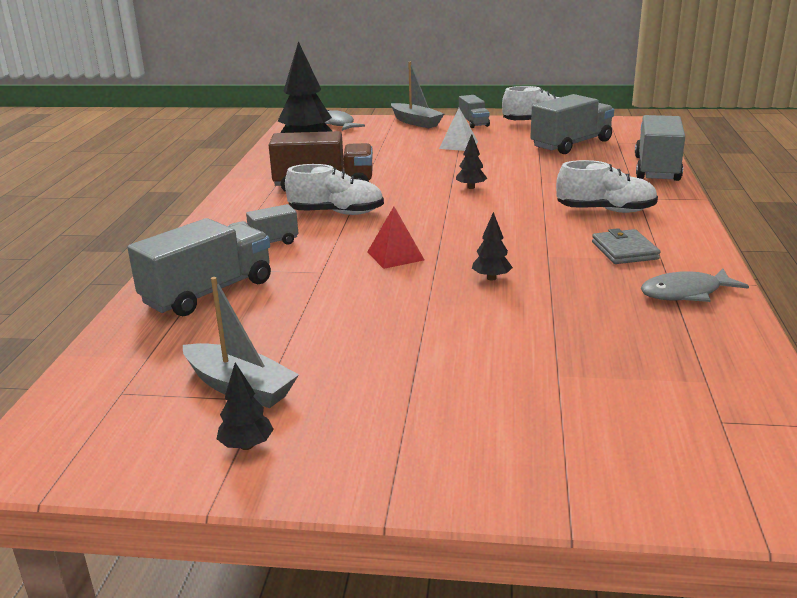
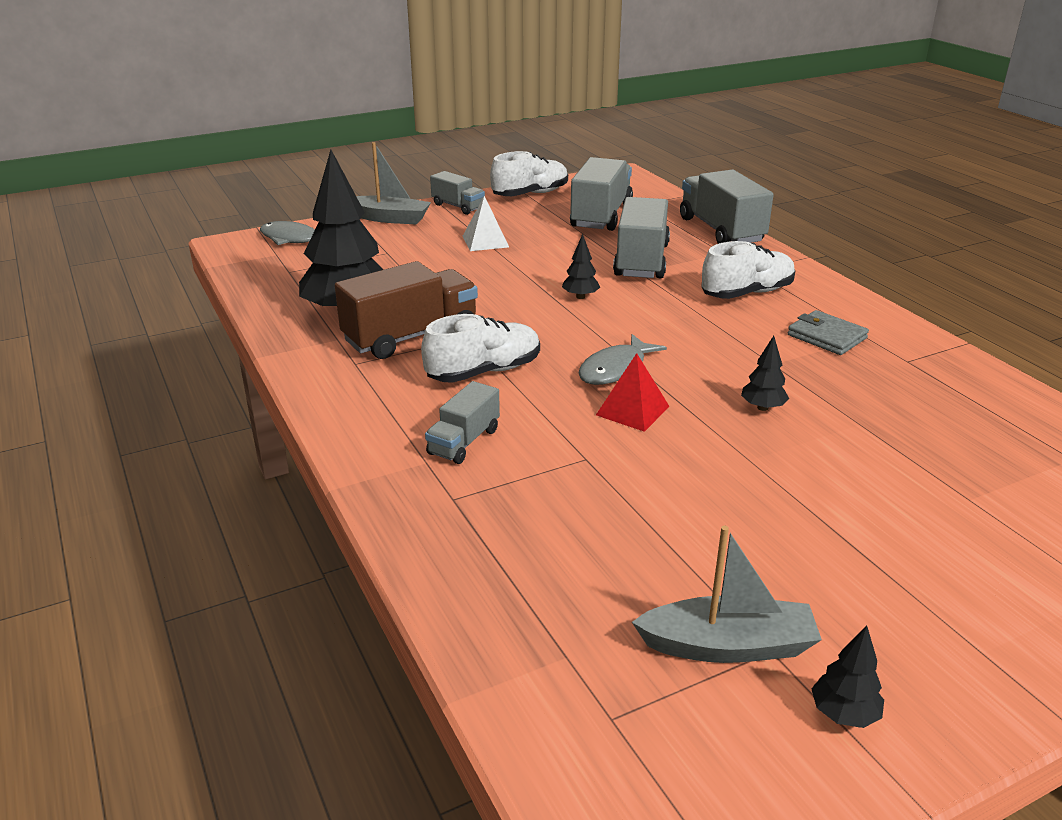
camera: 35 degrees left, 5 degrees up
(208, 292) = (499, 534): grey truck -> grey truck (641, 261)
(686, 293) = (936, 369): grey fish -> grey fish (616, 369)

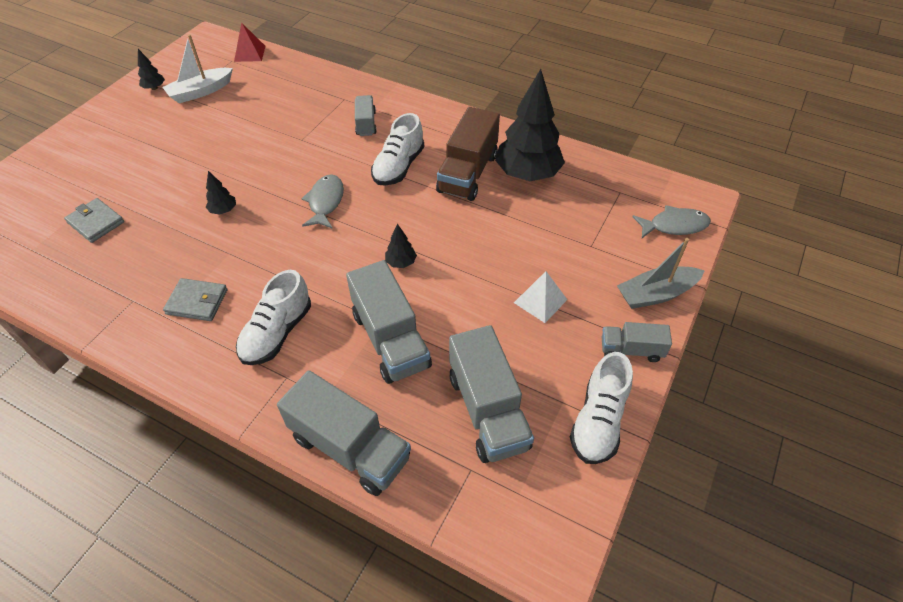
camera: 145 degrees right, 20 degrees up
(632, 410) = (296, 176): red pyramid -> red pyramid (250, 53)
(728, 646) = (200, 92): grey boat -> white boat
(969, 459) = (96, 222): none -> grey wallet

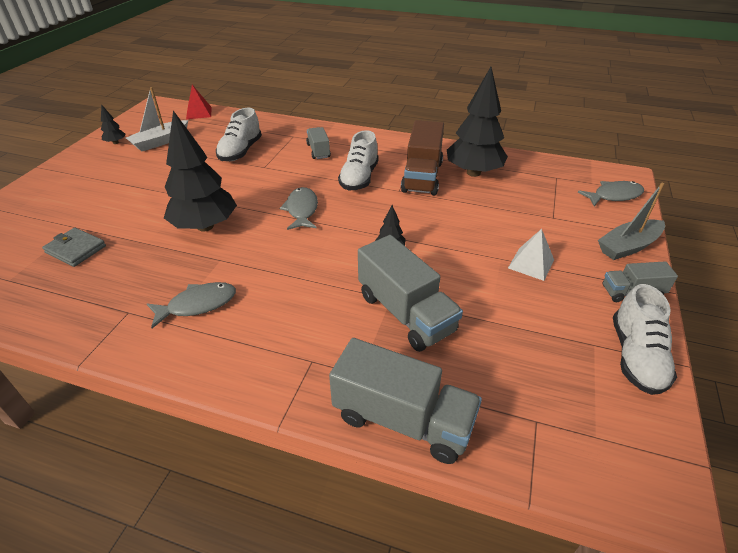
camera: 10 degrees left, 10 degrees down
(197, 302) = (198, 305): grey wallet -> grey fish
(223, 210) = (205, 226): black tree -> black tree, size x2.39
(277, 333) = (289, 322): white shoe -> white shoe (240, 151)
(487, 410) = (527, 362): grey truck -> none

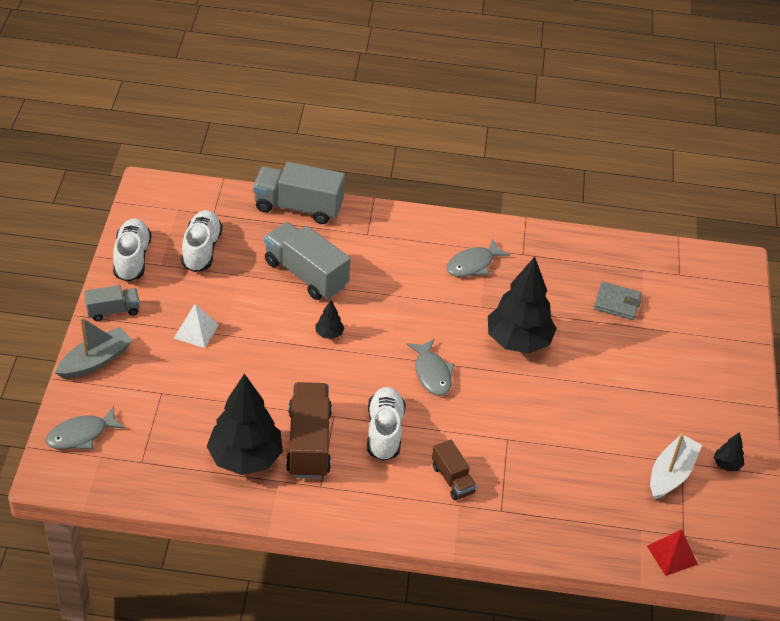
camera: 165 degrees right, 5 degrees up
(240, 151) = (553, 466): white shoe -> white shoe (201, 250)
(318, 151) = (452, 479): grey truck -> brown truck

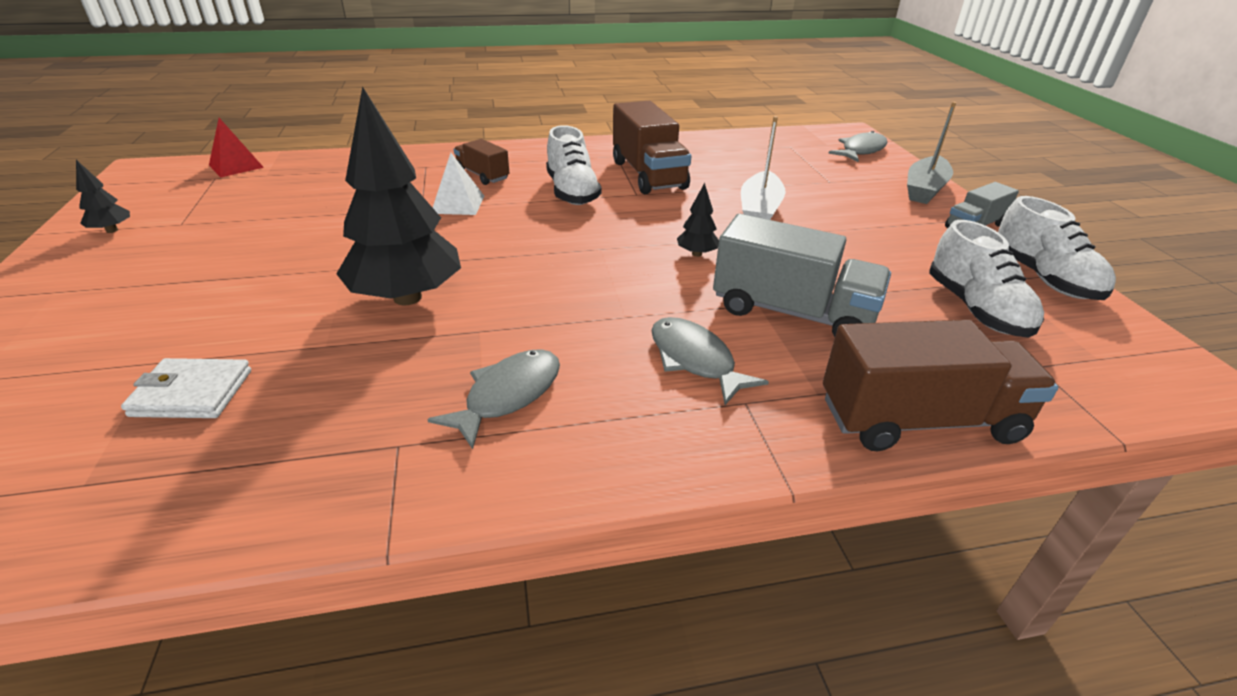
camera: 165 degrees right, 10 degrees down
(196, 331) = (859, 227): white pyramid -> white pyramid (458, 204)
(245, 458) = (701, 159): black tree -> none
(298, 207) = (919, 420): grey truck -> brown truck
(432, 373) = (534, 243): grey fish -> grey fish (695, 360)
(617, 303) = (192, 393): grey wallet -> white wallet
(671, 474) = (203, 213): white boat -> white boat (759, 210)

